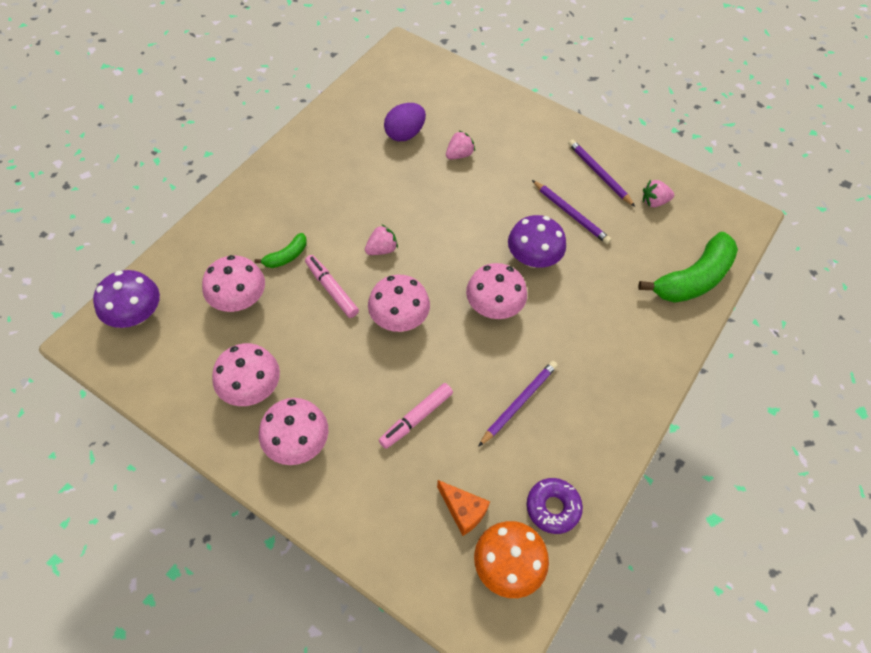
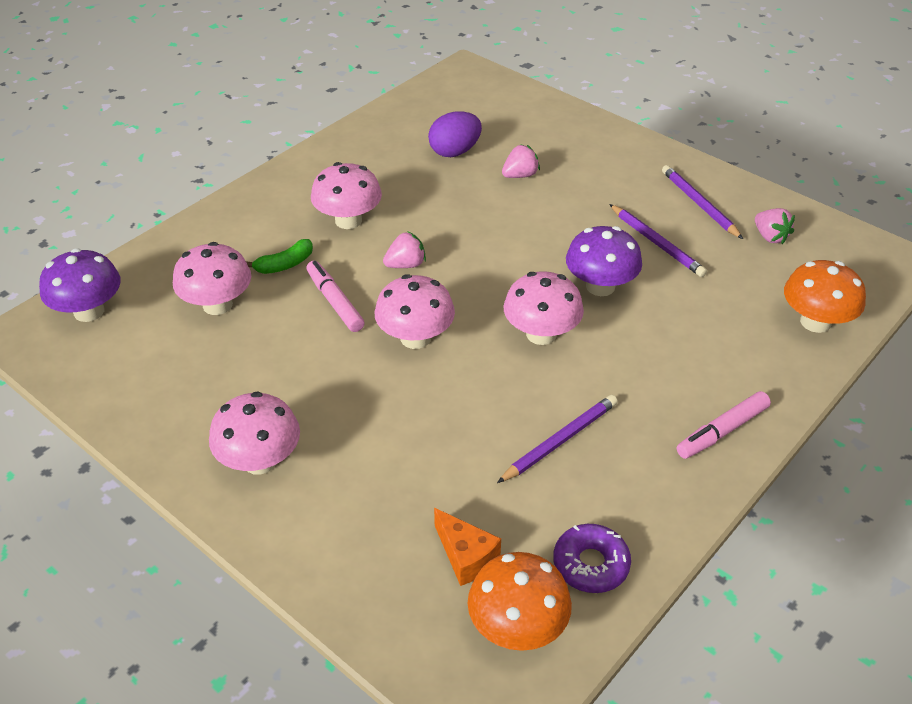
camera: 10 degrees right, 15 degrees down
(251, 388) = (213, 397): pink mushroom -> pink mushroom (348, 220)
(416, 418) = (419, 447): pink marker -> pink marker (722, 431)
(654, 202) = (770, 237): pink strawberry -> pink strawberry turned 120 degrees counterclockwise
(693, 279) = (815, 322): green banana -> orange mushroom

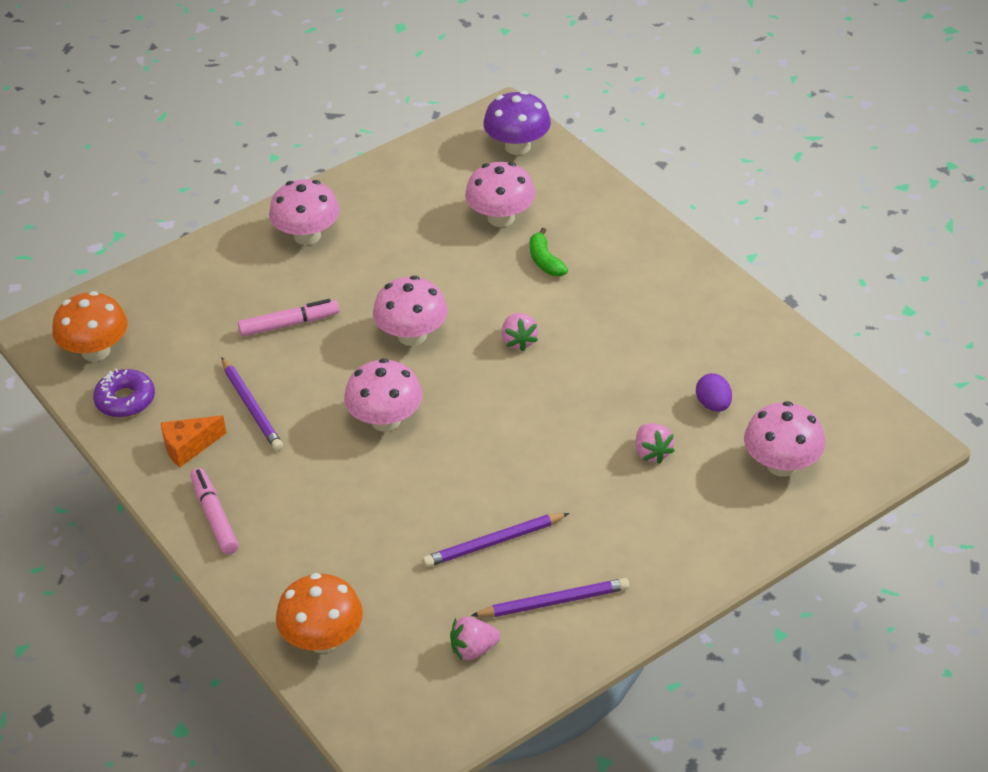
camera: 105 degrees right, 0 degrees up
(335, 302) = (480, 289): pink marker -> pink marker (289, 324)
(348, 220) = (603, 308): pink mushroom -> pink mushroom (781, 465)
(455, 152) = (713, 405): purple egg -> purple egg, size x0.67
(466, 556) = (166, 334): orange cheese -> orange cheese (188, 447)
(600, 286) = (438, 478): purple mushroom -> none

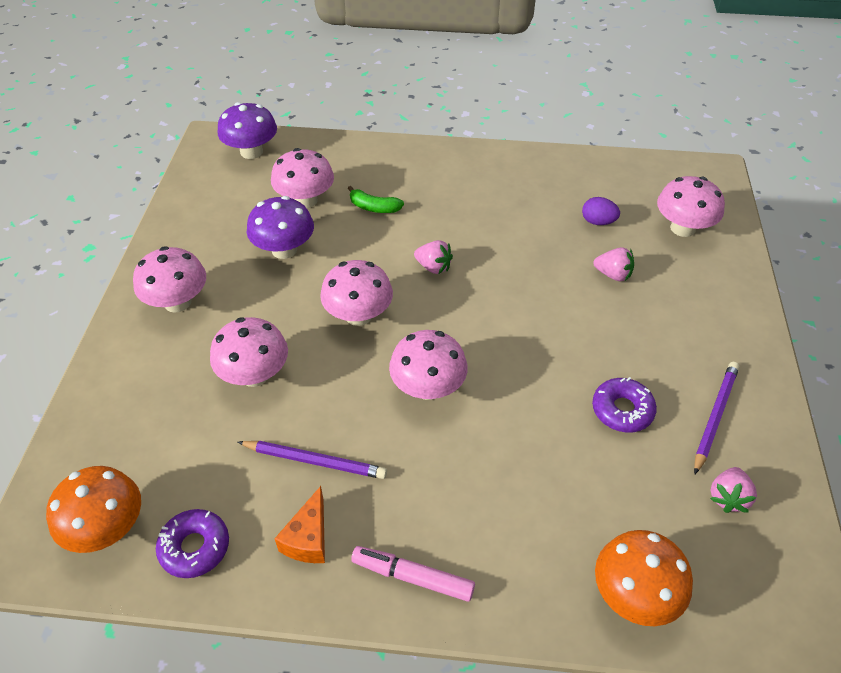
camera: 50 degrees left, 5 degrees up
(289, 324) = (254, 375): pink marker -> pink mushroom
(429, 248) = (284, 250): none -> purple mushroom
(494, 542) = (622, 410): purple pencil -> purple donut

